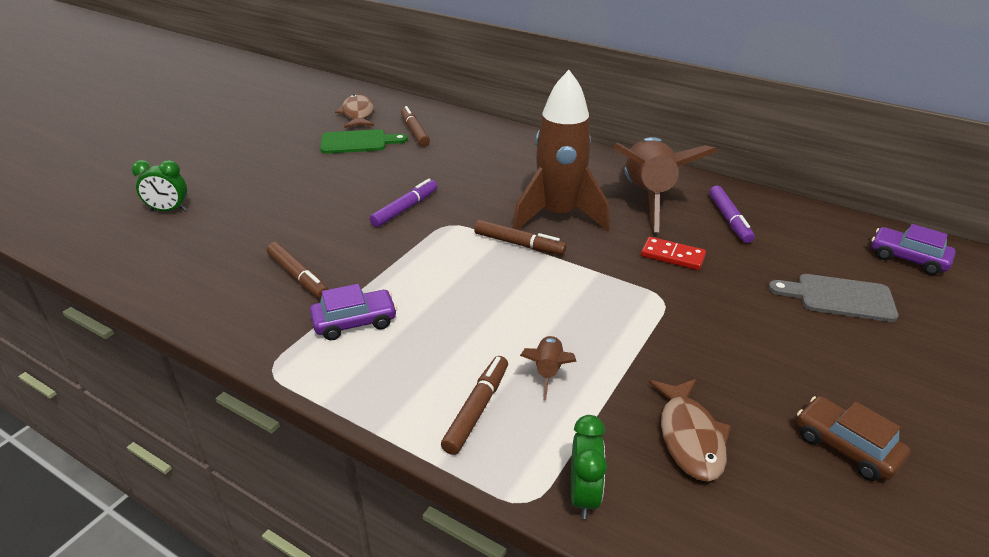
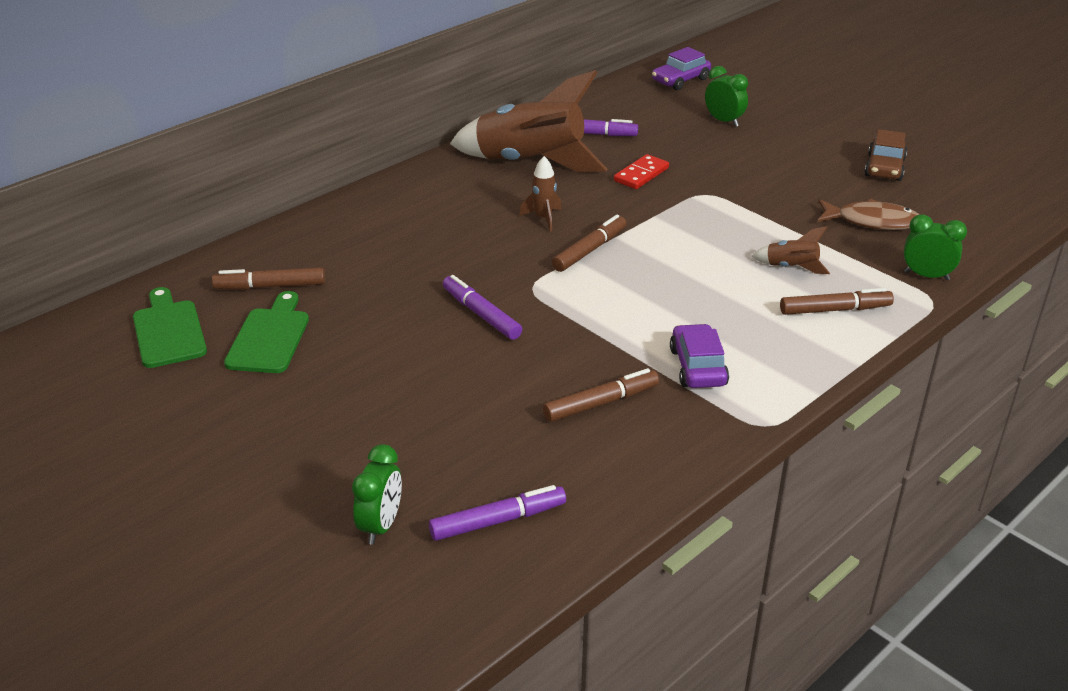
camera: 75 degrees left, 0 degrees up
(165, 250) = (497, 521): none -> purple marker
(358, 114) = (168, 331): brown fish -> green cutting board
(476, 409) = (834, 310): brown marker -> brown marker turned 135 degrees clockwise
(558, 215) = (543, 218): brown rocket -> brown rocket, size x0.42
(839, 297) = (723, 121): grey cutting board -> green clock
(846, 447) = (884, 168): brown car -> brown car turned 45 degrees counterclockwise

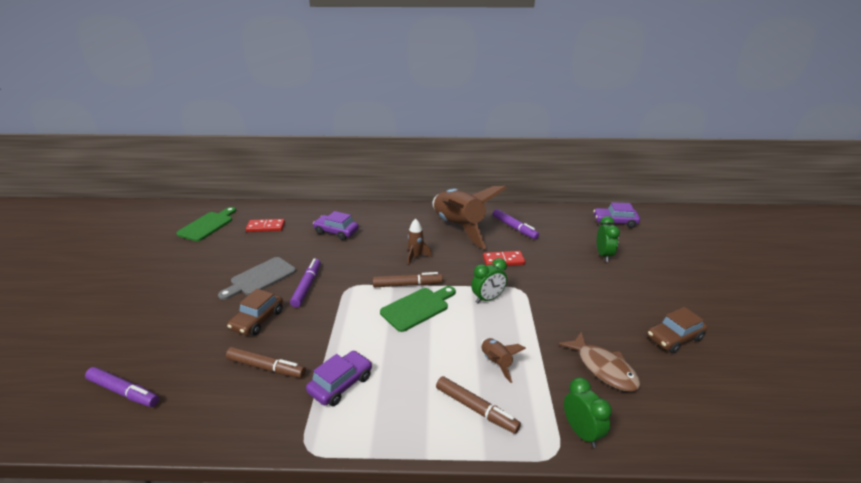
camera: 45 degrees right, 5 degrees down
(269, 337) = (226, 247): green cutting board -> green cutting board (417, 308)
(270, 286) = (266, 227): brown marker -> red domino
(381, 526) = (96, 356): green clock -> green clock (488, 299)
(387, 242) = (336, 232): none -> purple car
(403, 339) = (260, 278): none -> grey cutting board
(497, 376) = (257, 320): none -> brown car

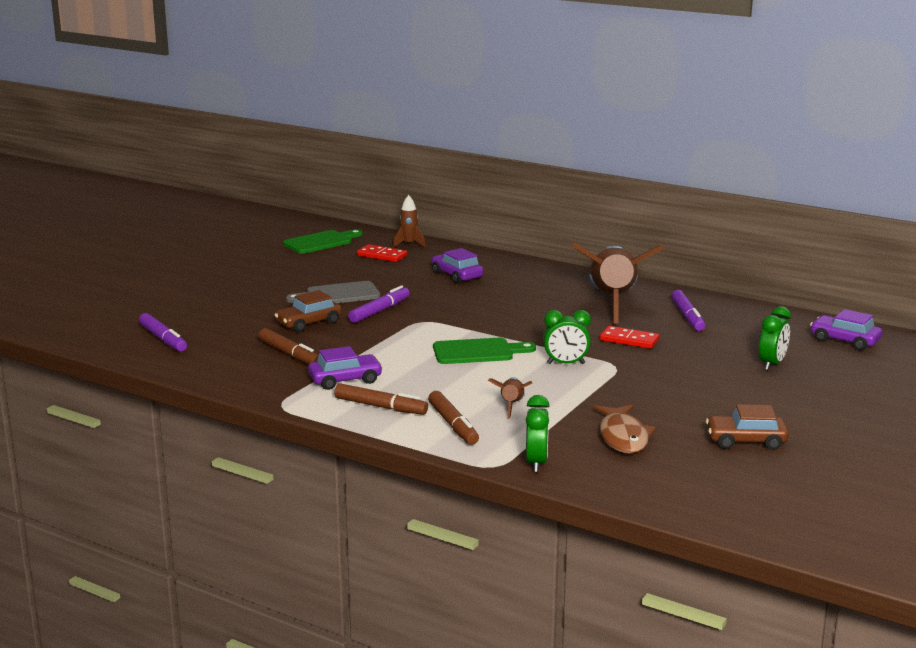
camera: 30 degrees right, 10 degrees down
(407, 285) = (488, 333): brown marker -> brown marker (380, 407)
(416, 257) = (525, 315): brown rocket -> brown rocket (409, 244)

